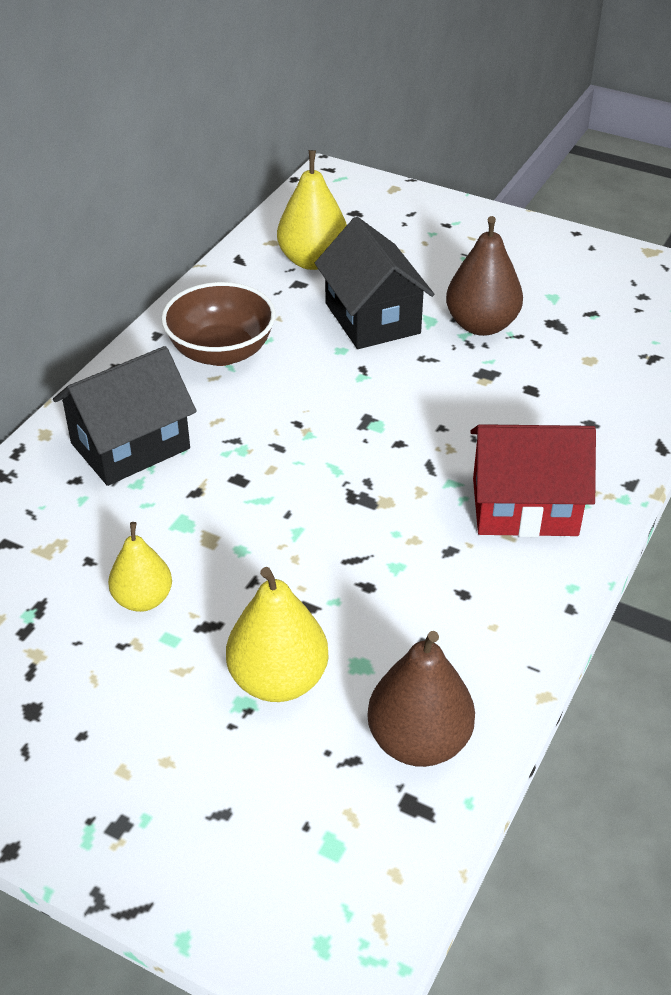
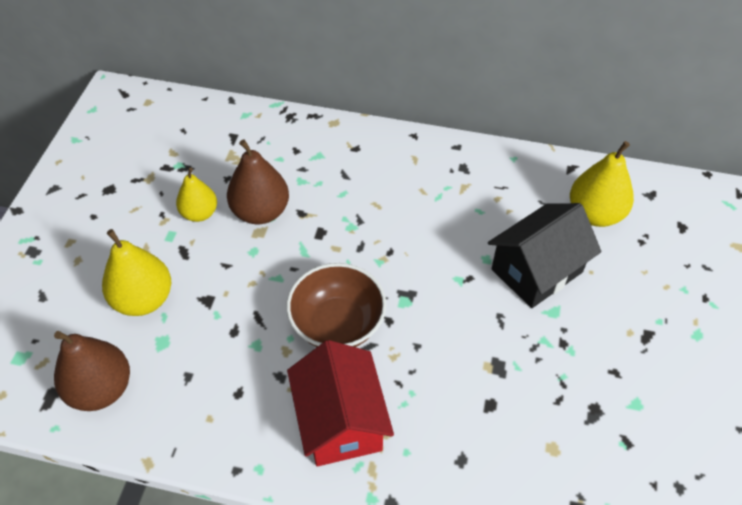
camera: 75 degrees right, 10 degrees up
(130, 446) = (335, 167): black house -> none
(221, 352) = (452, 187): brown bowl -> brown bowl (337, 324)
(481, 325) = (564, 352): brown pear -> brown pear (261, 212)

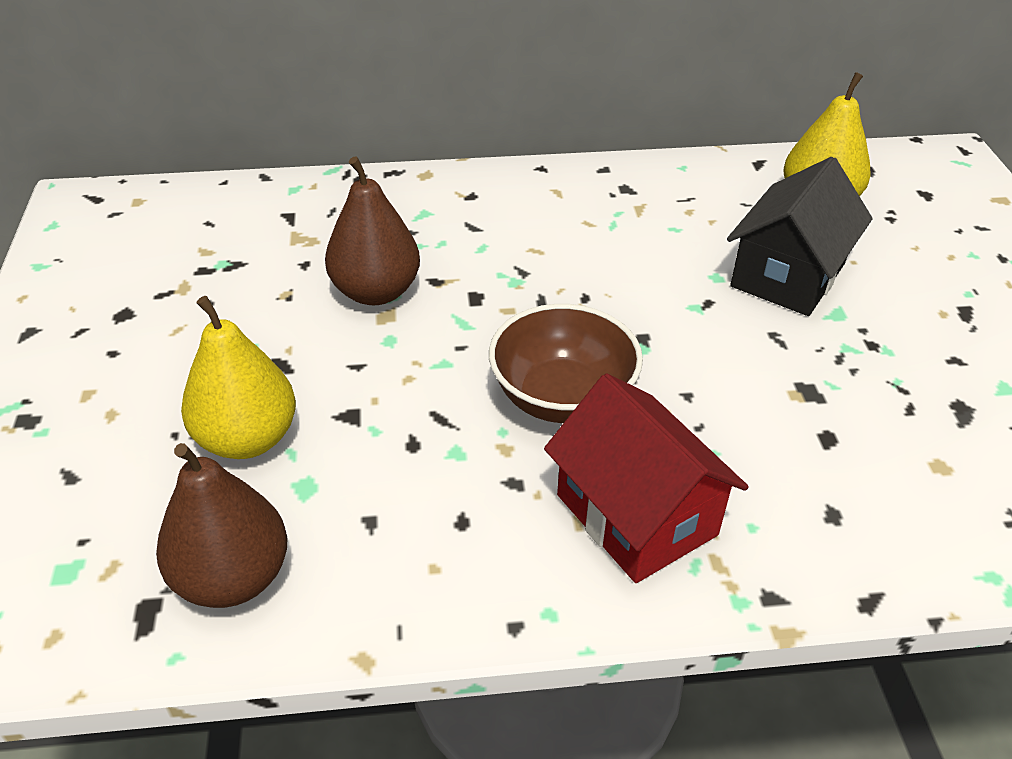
camera: 20 degrees left, 10 degrees down
(199, 213) = (284, 313): yellow pear -> none

